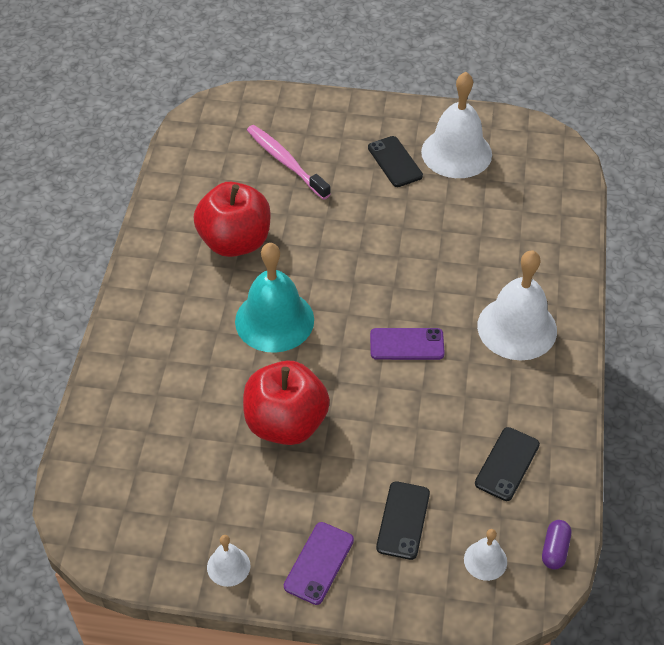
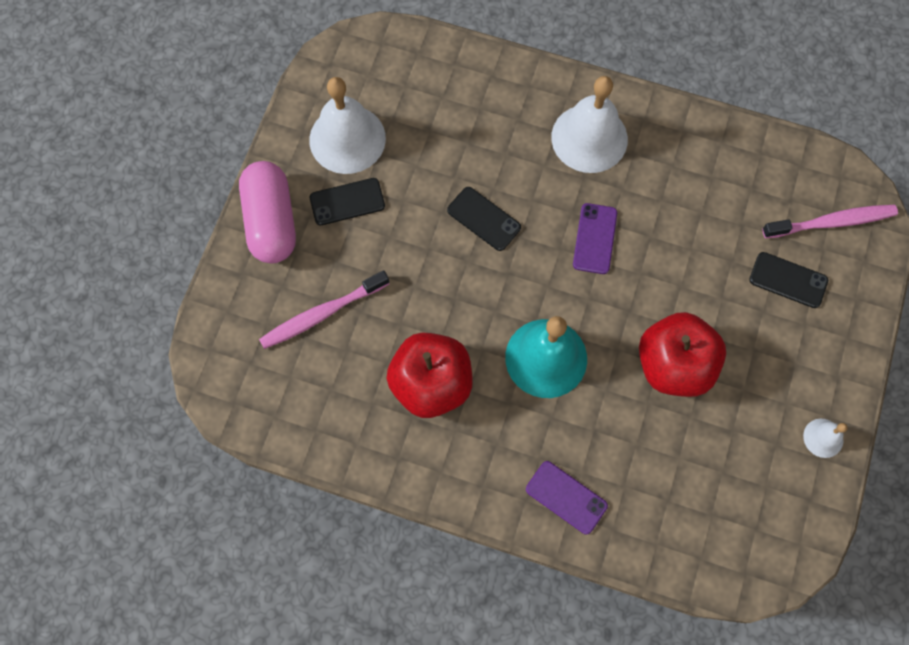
camera: 80 degrees left, 20 degrees up
(319, 563) = (825, 358): purple phone -> purple phone (566, 497)
(363, 118) = (271, 221): none -> pink capsule
(485, 560) = (832, 222): white bell -> pink toothbrush
(507, 464) = (738, 182): black phone -> black phone (483, 219)
(554, 550) = (825, 166): purple capsule -> none

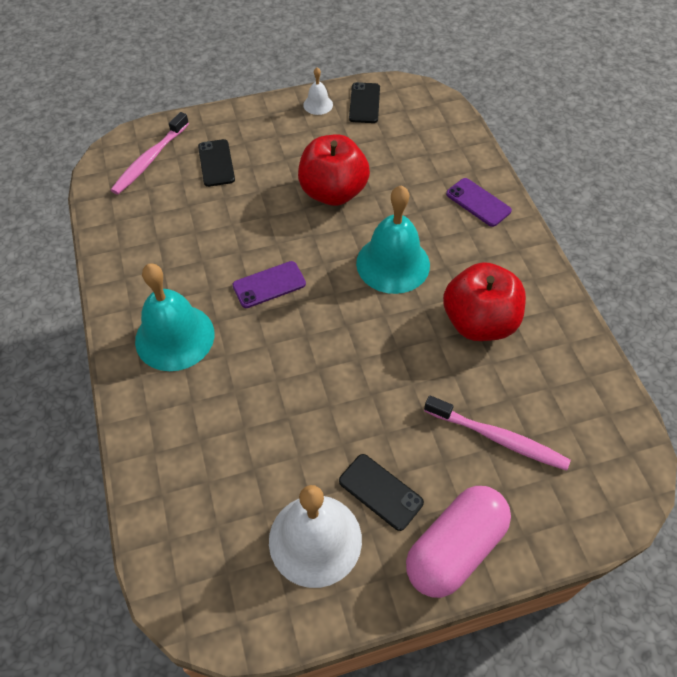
camera: 125 degrees left, 15 degrees down
(483, 219) = (311, 370): black phone -> black phone (364, 103)
(566, 497) = (478, 202): purple phone -> purple phone turned 45 degrees counterclockwise
(589, 138) = (175, 337): white bell -> turquoise bell
(832, 222) = (150, 160): pink toothbrush -> pink toothbrush turned 105 degrees counterclockwise

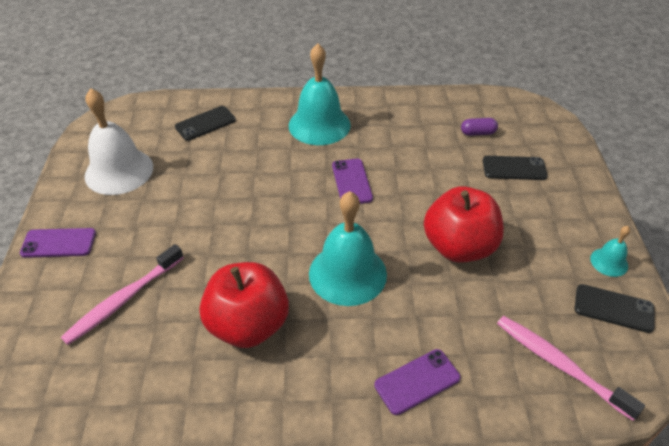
camera: 105 degrees right, 10 degrees down
(150, 160) = (523, 128): pink toothbrush -> pink toothbrush (559, 365)
(165, 193) = (478, 133): none -> purple capsule
(318, 104) = (609, 262): white bell -> turquoise bell
(380, 492) = (129, 211): black phone -> black phone (205, 123)
(455, 548) = (58, 243): pink capsule -> purple phone

